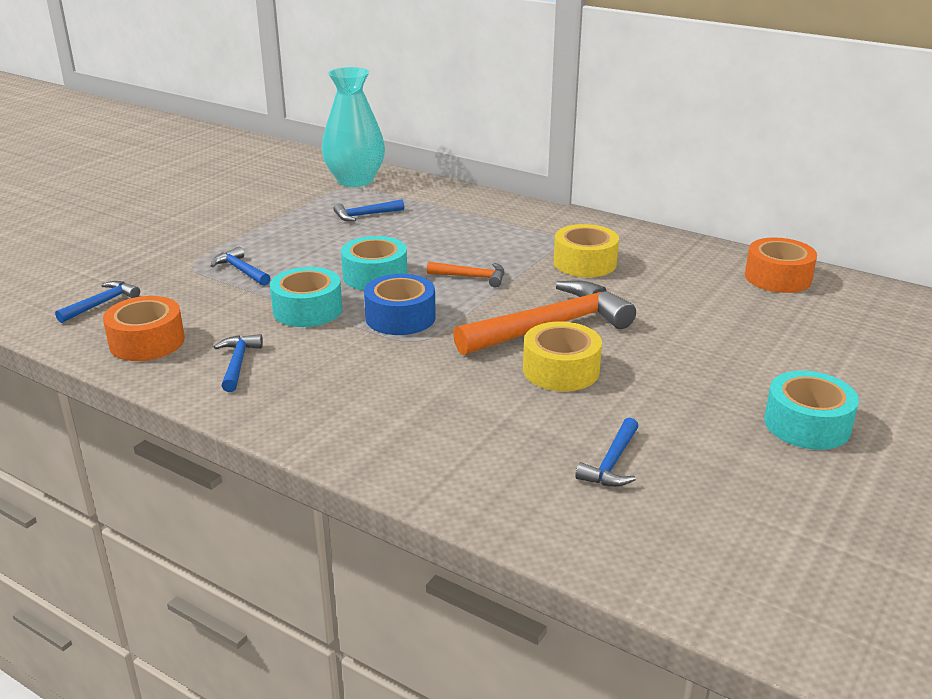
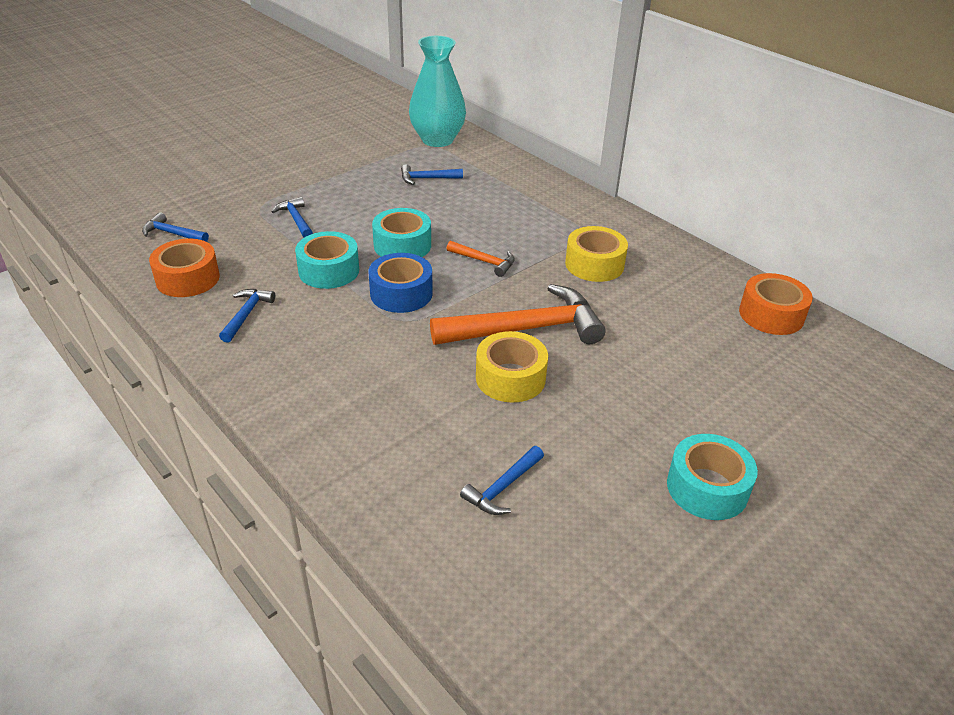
camera: 15 degrees right, 10 degrees up
(102, 303) = (172, 233): blue hammer -> blue hammer turned 120 degrees counterclockwise

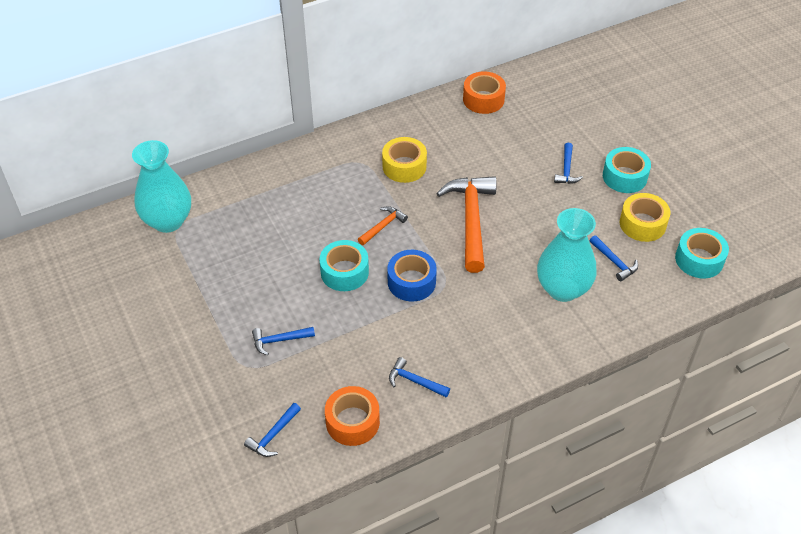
camera: 75 degrees left, 10 degrees up
(329, 271) = (368, 324): turquoise tape -> turquoise tape (699, 259)
(427, 179) = (240, 240): blue hammer -> blue hammer (566, 170)
(428, 431) = (563, 289): none -> turquoise vase
(510, 378) = (520, 239): yellow tape -> yellow tape (642, 224)

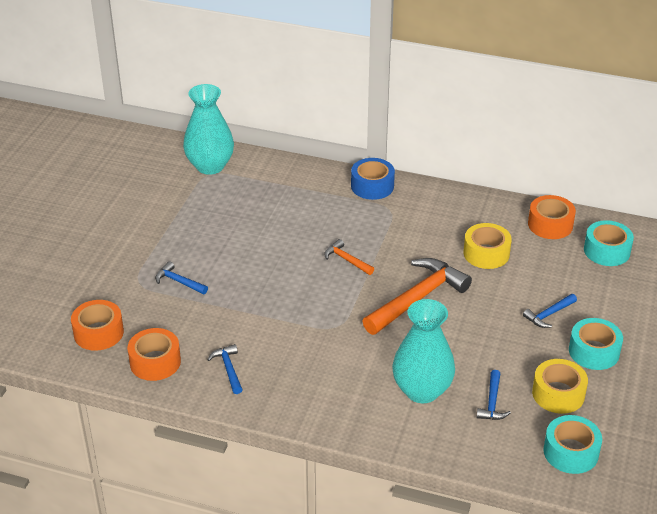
camera: 45 degrees right, 10 degrees down
(273, 435) = (98, 333): blue hammer -> orange tape
(344, 272) = (278, 270): turquoise tape -> turquoise tape (606, 251)
(383, 226) = (346, 260): orange hammer -> orange hammer turned 135 degrees counterclockwise
(404, 166) = (418, 232): yellow tape -> yellow tape (486, 253)
(411, 282) = (315, 308): blue tape -> blue tape (372, 186)

